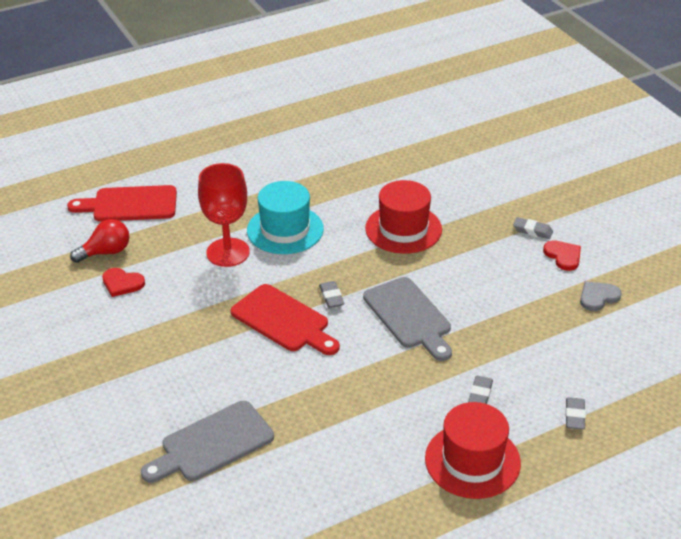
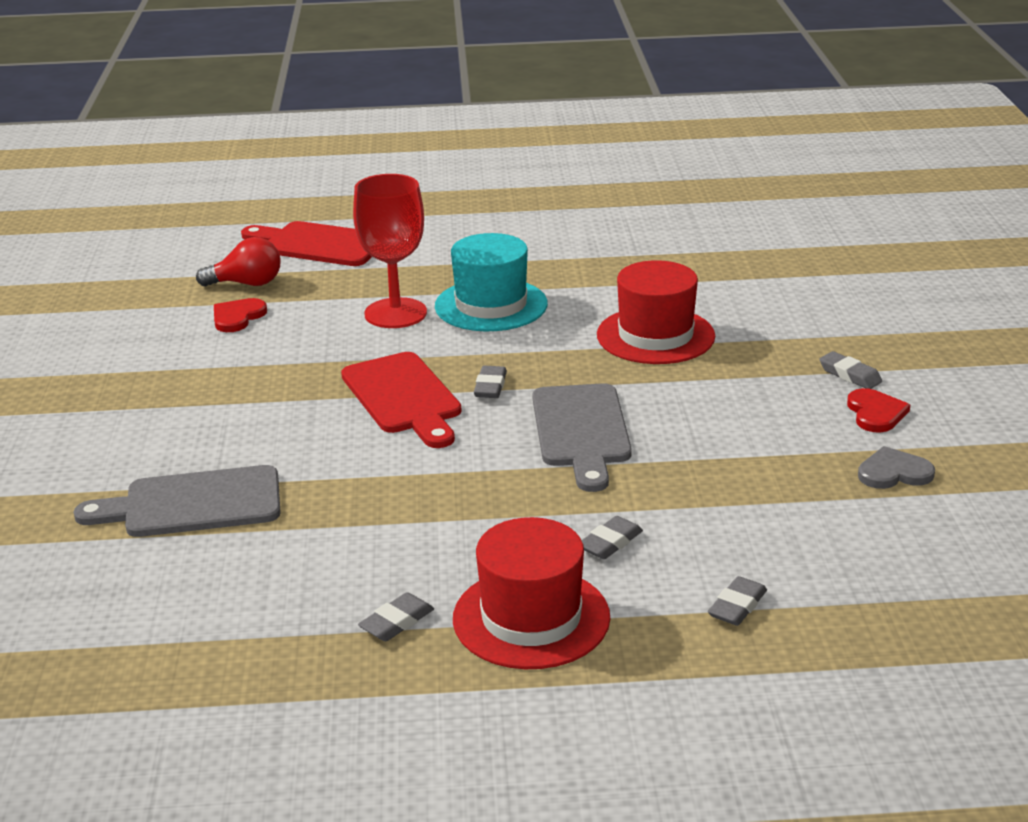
camera: 25 degrees right, 10 degrees down
(122, 283) = (237, 317): red heart -> red heart turned 75 degrees clockwise
(400, 489) = (396, 622): none -> grey eraser

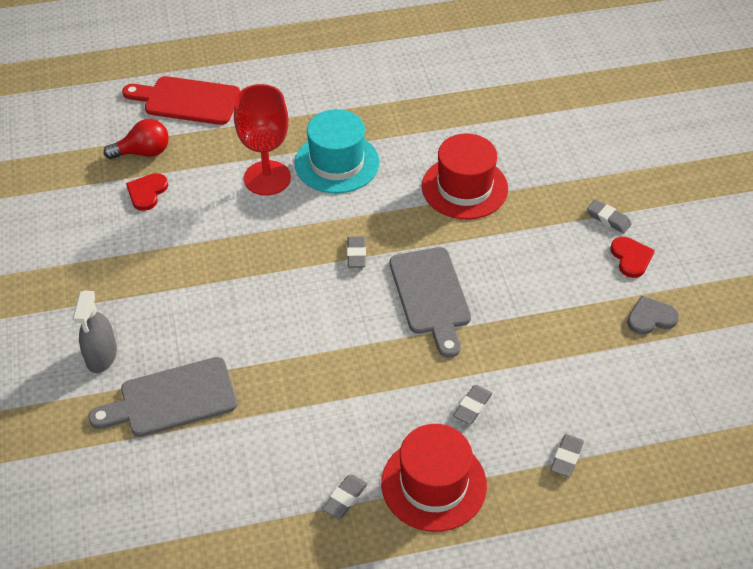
camera: 10 degrees left, 20 degrees up
(118, 456) = (101, 356): none -> grey spray bottle
(404, 398) = (296, 272): red cutting board -> none

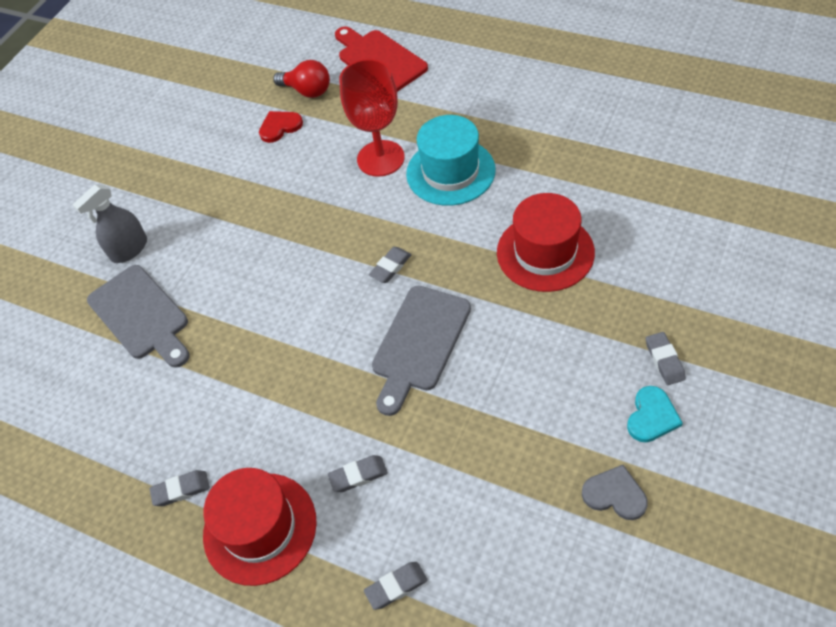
camera: 45 degrees right, 5 degrees up
(171, 399) = (141, 315): grey cutting board -> grey cutting board turned 150 degrees counterclockwise
(631, 258) = (652, 416): red heart -> turquoise heart

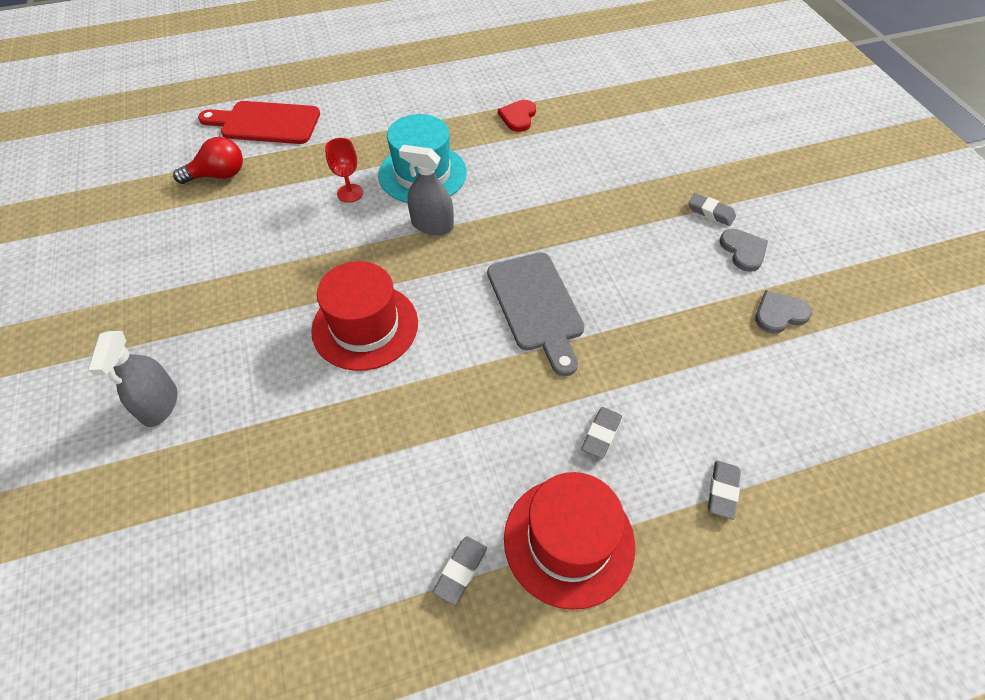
camera: 50 degrees left, 0 degrees up
(141, 315) = (242, 453): grey cutting board -> none
(280, 127) = (221, 215): red heart -> red heart (518, 117)
(380, 158) = (350, 193): red goblet -> red goblet, size x0.52
(390, 267) = (450, 266): grey eraser -> none
(412, 223) = (432, 225): none -> grey spray bottle
(545, 252) = (557, 190): red hat -> red hat (365, 326)
(652, 416) = (743, 250): turquoise heart -> grey heart

